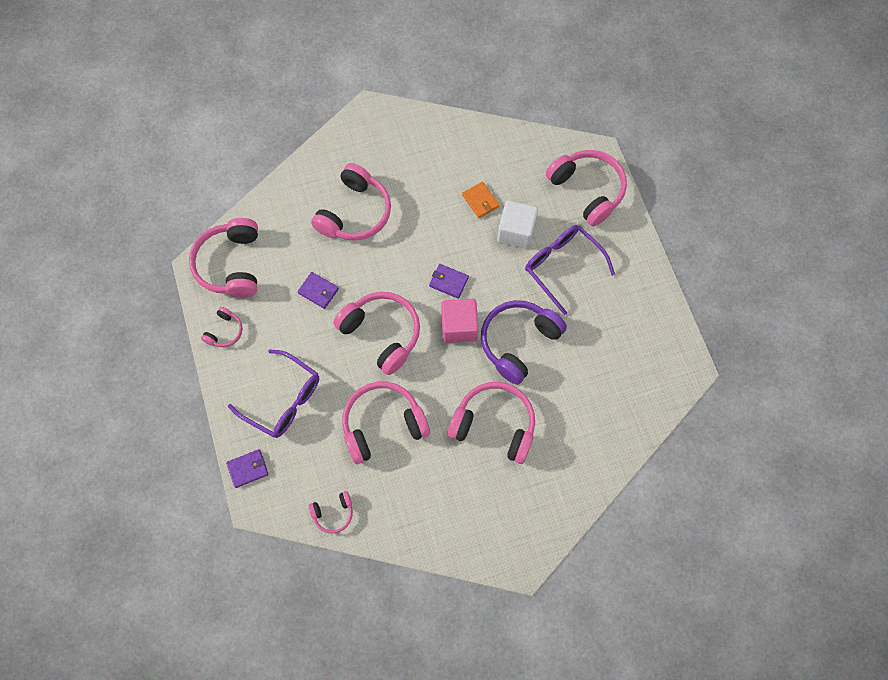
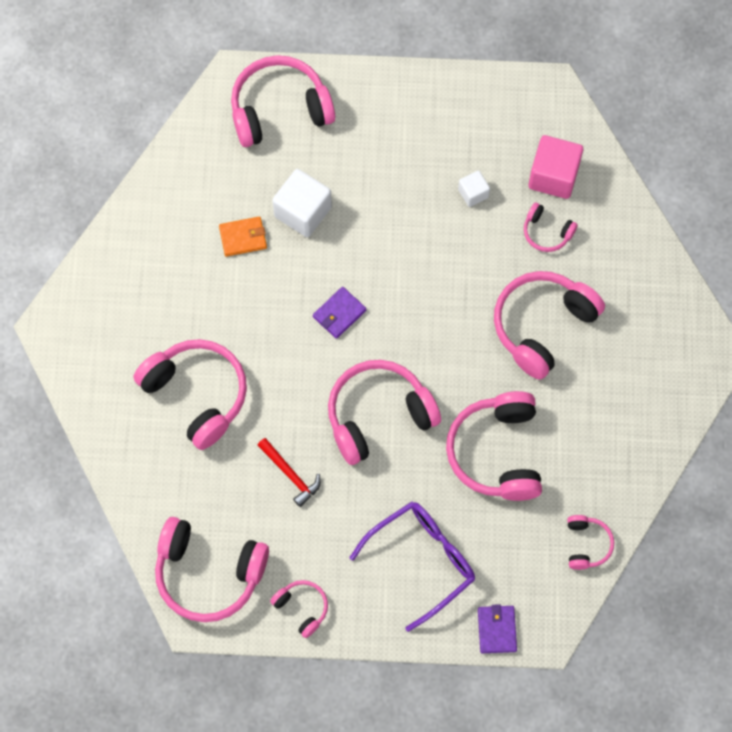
camera: 70 degrees left, 0 degrees up
(318, 291) = (290, 474): purple wallet -> red hammer
(459, 326) = (403, 322): pink cube -> pink cube (553, 176)
(518, 342) = (449, 262): purple headphones -> none
(562, 266) = (370, 176): purple glasses -> none
(571, 404) = (546, 232): none -> pink headphones
(580, 341) = (473, 193): none -> white cube

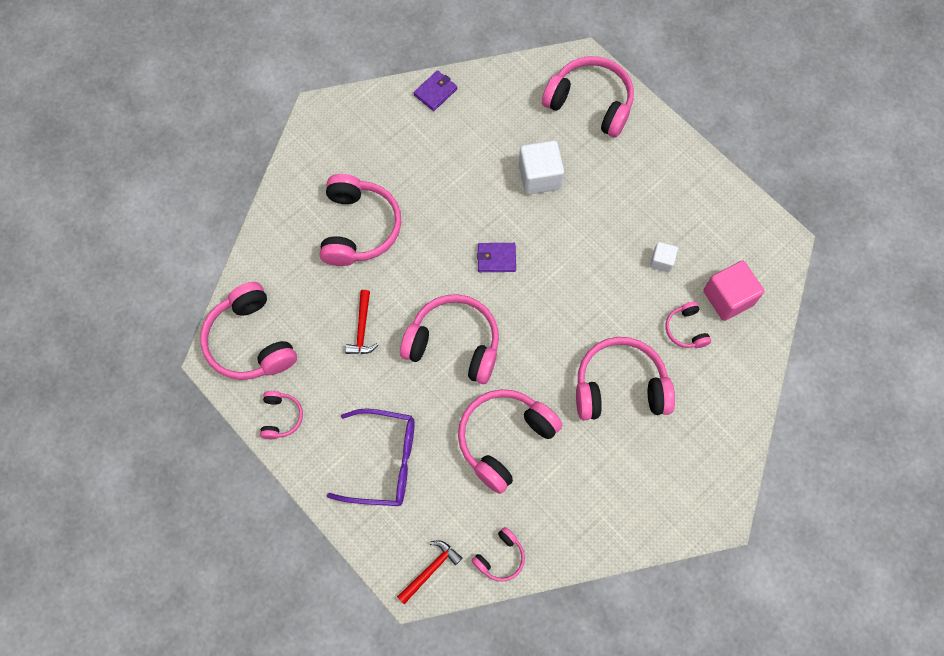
camera: 45 degrees right, 0 degrees up
(243, 238) = (486, 159): orange wallet -> none
(497, 630) = (384, 553): purple wallet -> purple wallet (435, 92)
(544, 606) = (430, 570): none -> red hammer

